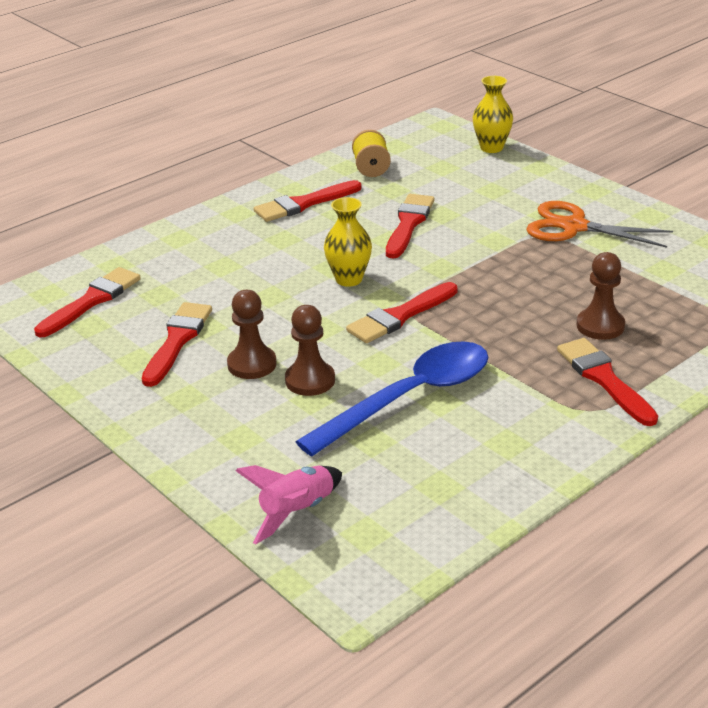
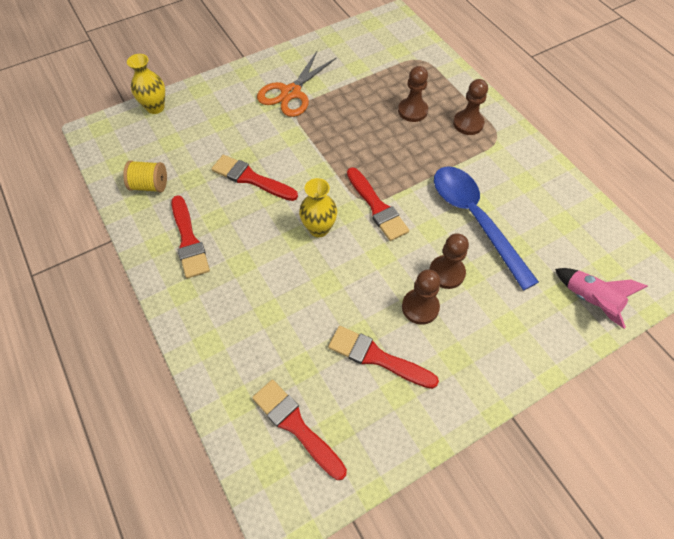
camera: 80 degrees left, 25 degrees up
(604, 379) = (468, 123): red brush -> brown pawn

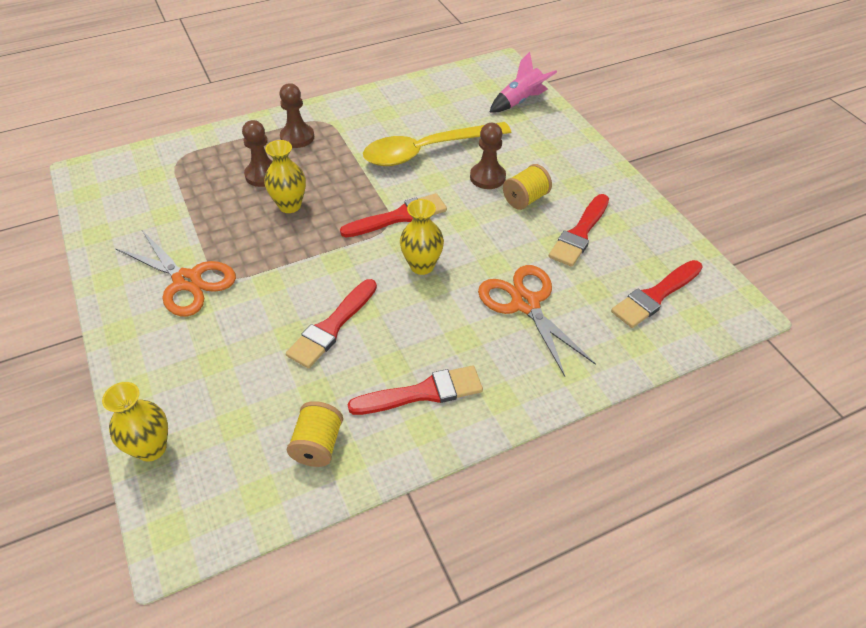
camera: 85 degrees left, 10 degrees down
(280, 309) = (525, 304): none -> orange scissors
(378, 133) = (290, 205): none -> yellow vase
(420, 307) = (525, 199): brown pawn -> yellow spool
(475, 220) = (427, 151): blue spoon -> yellow spoon

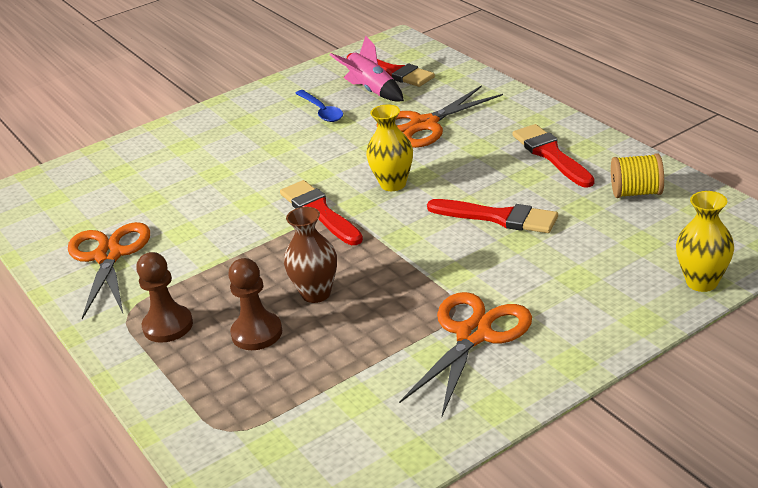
camera: 95 degrees left, 15 degrees down
(290, 205) = (316, 293): yellow vase -> brown vase
(395, 112) = (109, 256): none -> orange scissors
(427, 151) = (194, 217): yellow spoon -> none
(487, 177) = (240, 170): brown pawn -> none
(520, 101) = (90, 172): pink rocket -> pink rocket (371, 90)
(525, 199) = (274, 144): yellow spool -> none
(579, 234) = (321, 111): red brush -> blue spoon

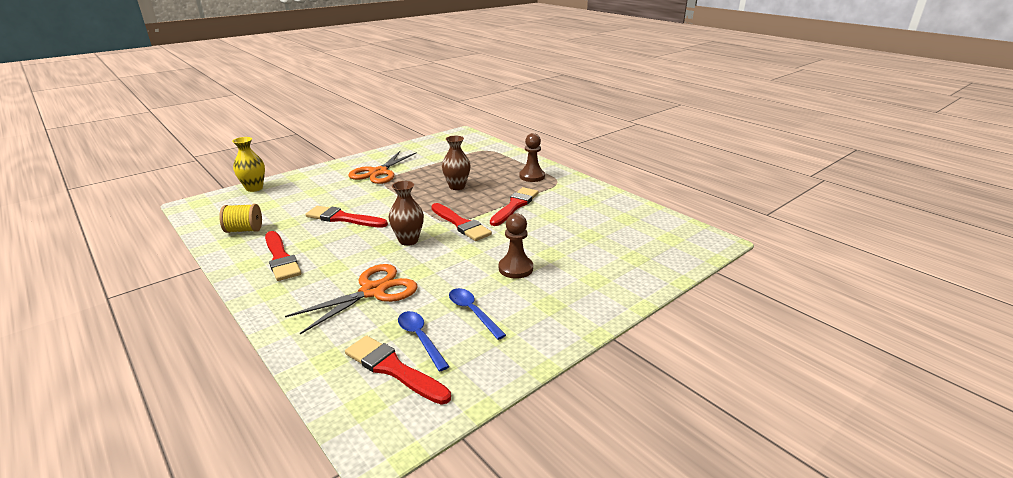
camera: 170 degrees right, 5 degrees down
(109, 256) = (590, 204): orange scissors -> none
(229, 250) = (515, 205): none -> red brush
(257, 333) = (484, 174): brown pawn -> brown pawn (515, 268)
(371, 90) = (420, 338): pink rocket -> blue spoon
(393, 184) = (408, 240): yellow vase -> brown vase

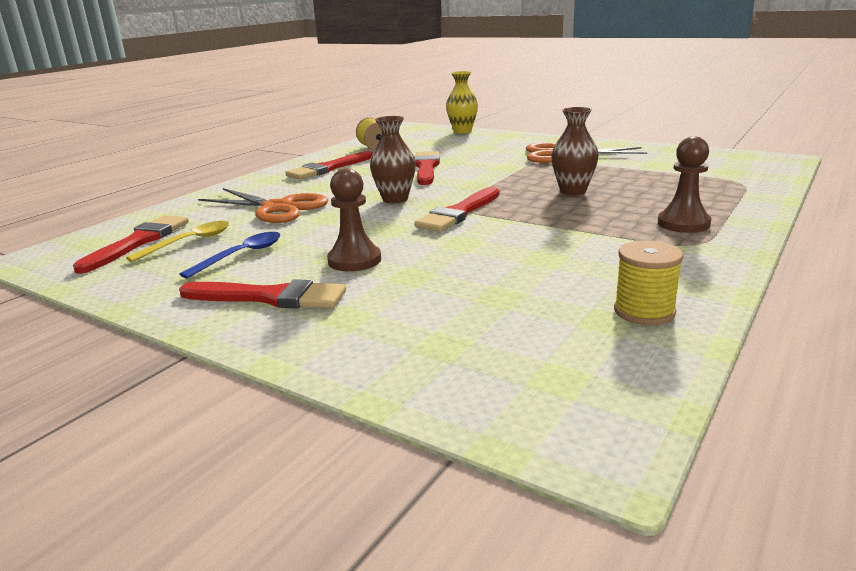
camera: 75 degrees right, 5 degrees down
(420, 338) = (189, 242): blue spoon -> yellow spoon
(515, 205) = (552, 230): red brush -> red brush (270, 297)
(621, 209) = (644, 311): none -> yellow spool

